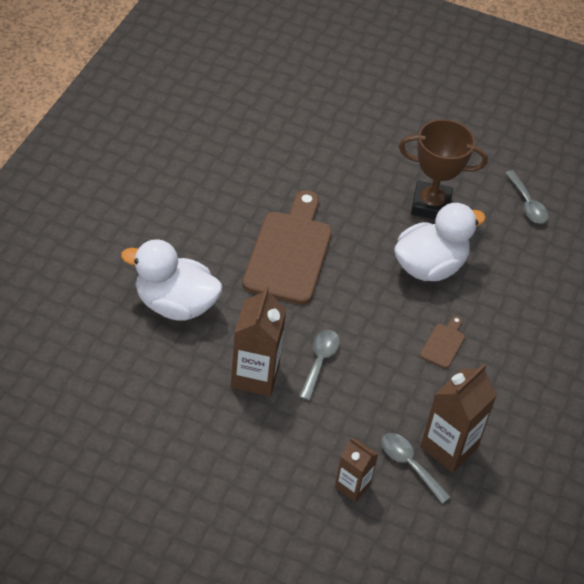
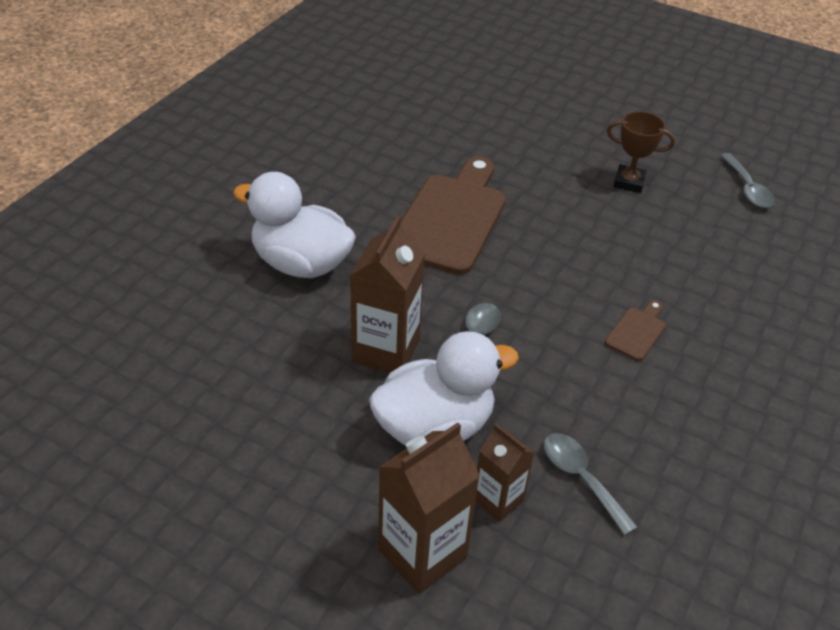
camera: 10 degrees right, 5 degrees down
(429, 267) = (623, 245): white duck -> white duck (434, 427)
(431, 205) = (629, 182): brown trophy -> brown trophy, size x0.63
(449, 447) = (638, 460): brown carton -> brown carton (422, 553)

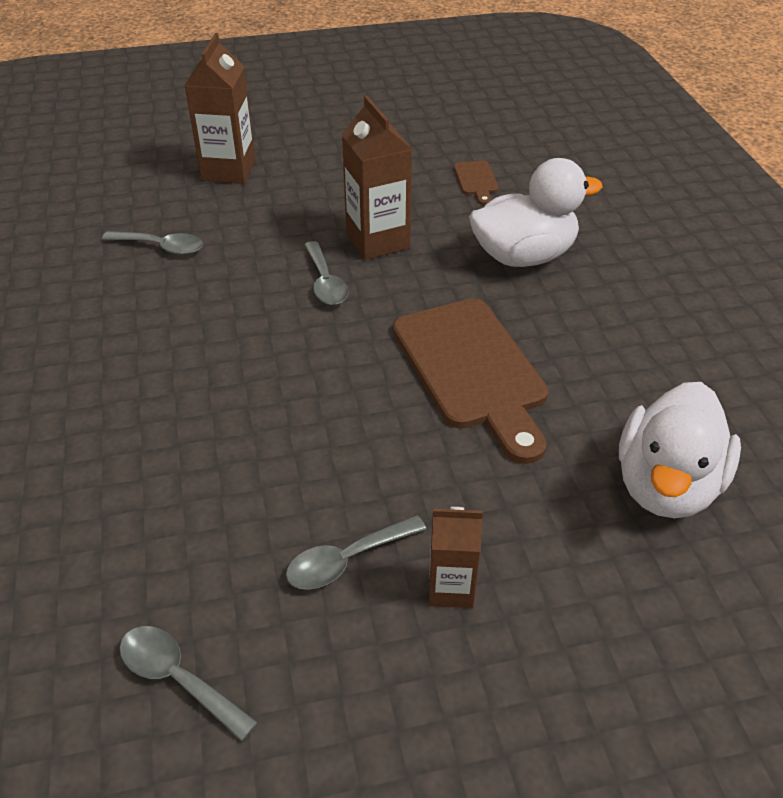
camera: 140 degrees right, 0 degrees up
(434, 427) = (289, 221): white duck -> white duck (666, 485)
(498, 500) = (208, 210): brown carton -> brown carton (451, 588)
(629, 182) = (346, 560): brown trophy -> grey spoon
(637, 331) = (194, 370): brown cutting board -> brown cutting board (476, 180)

